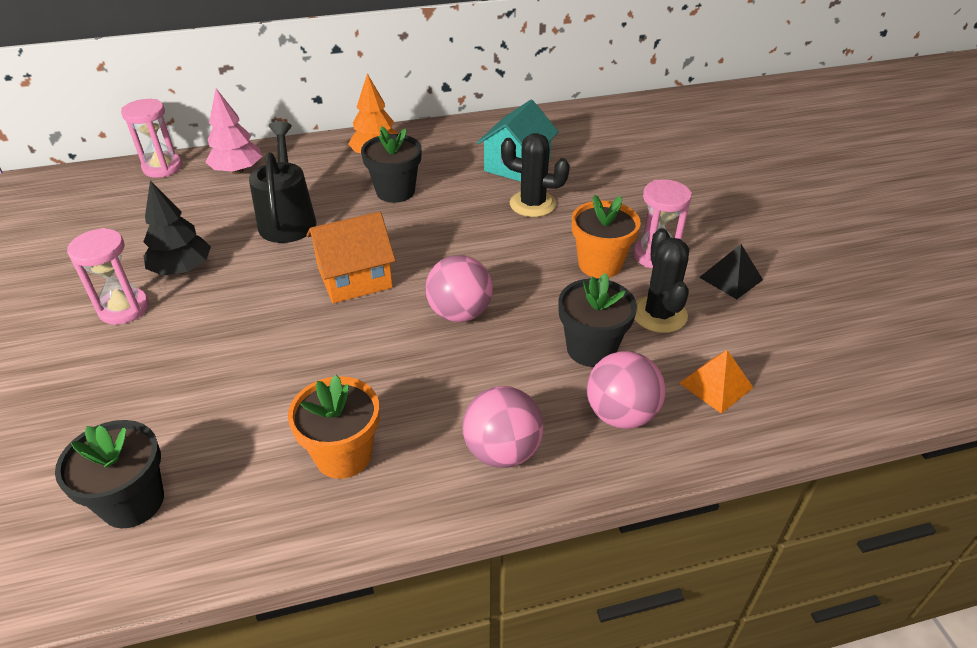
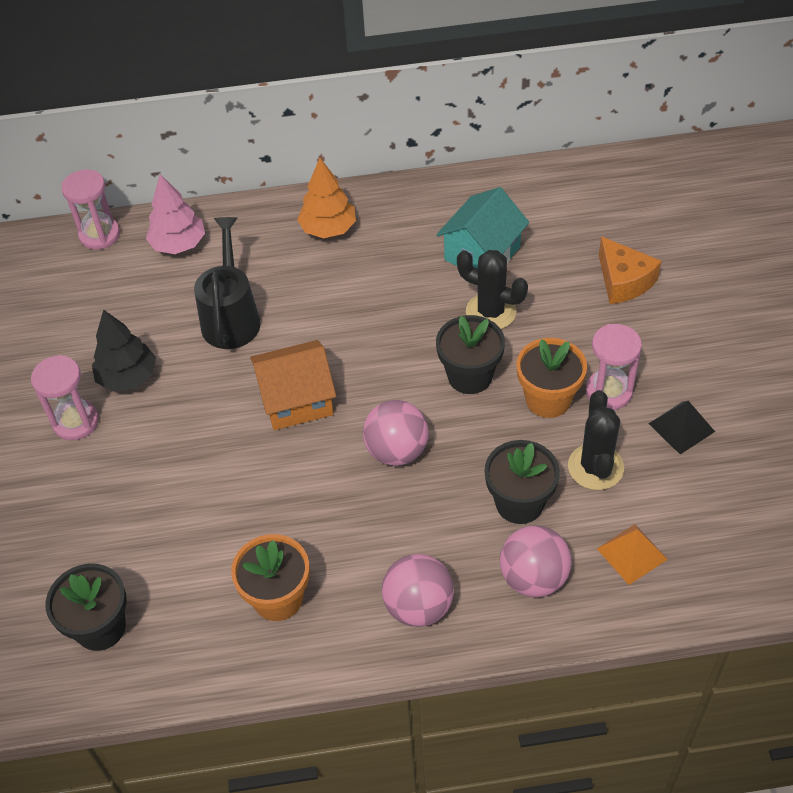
camera: 10 degrees right, 10 degrees up
(395, 191) = (345, 285): black flower pot -> black flower pot (470, 376)
(646, 178) = (623, 281): none -> orange cheese

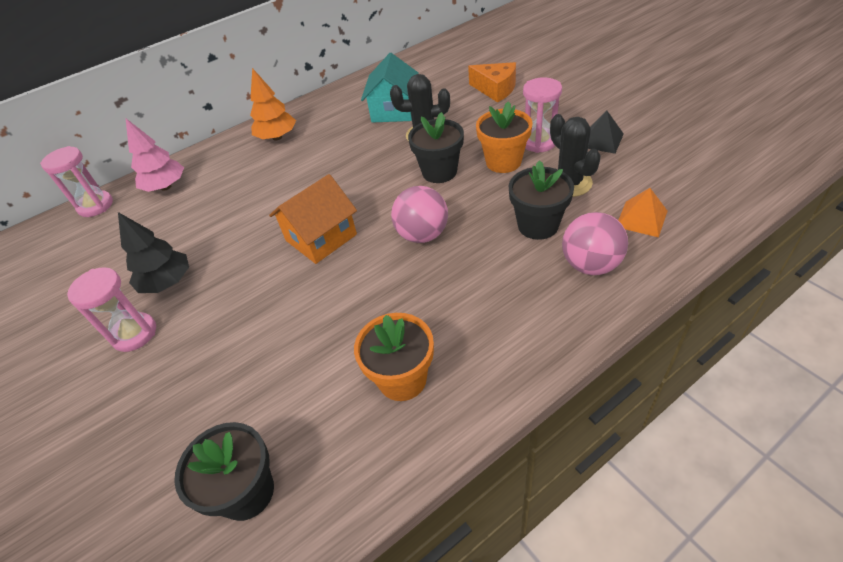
camera: 25 degrees left, 5 degrees down
(231, 317) = (235, 210): black watering can -> none
(418, 606) = (523, 326): pink ball -> none

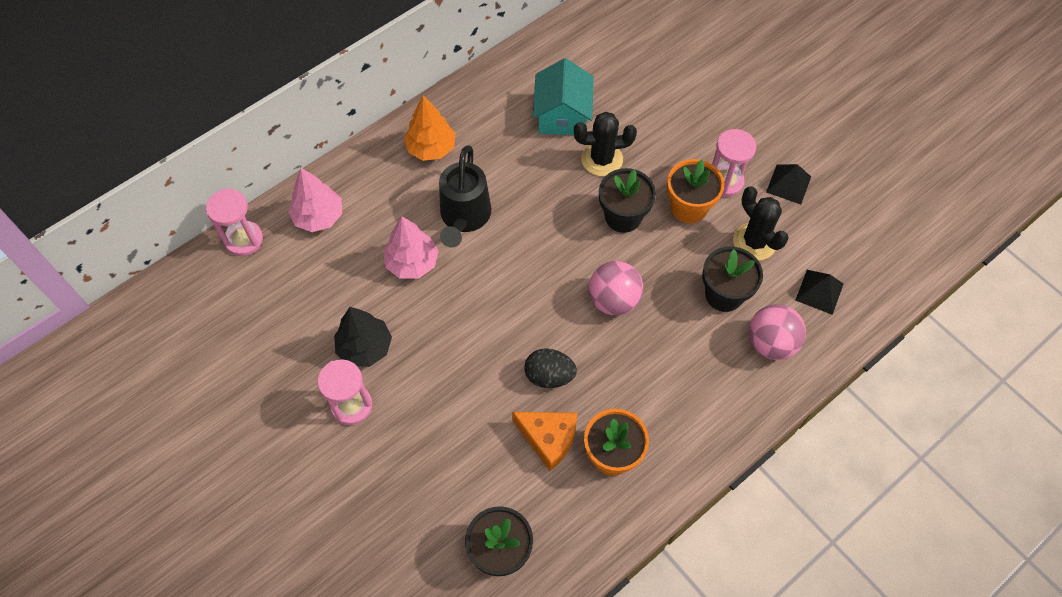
camera: 10 degrees left, 15 degrees up
(235, 215) = (412, 263): none -> pink tree
(292, 181) = (464, 218): none -> black watering can
(321, 237) = (511, 298): orange house -> none
(345, 302) = (549, 376): none -> black egg
(495, 89) = (676, 91): orange cheese -> orange cheese (548, 439)
(641, 218) = (819, 292): orange pyramid -> black pyramid

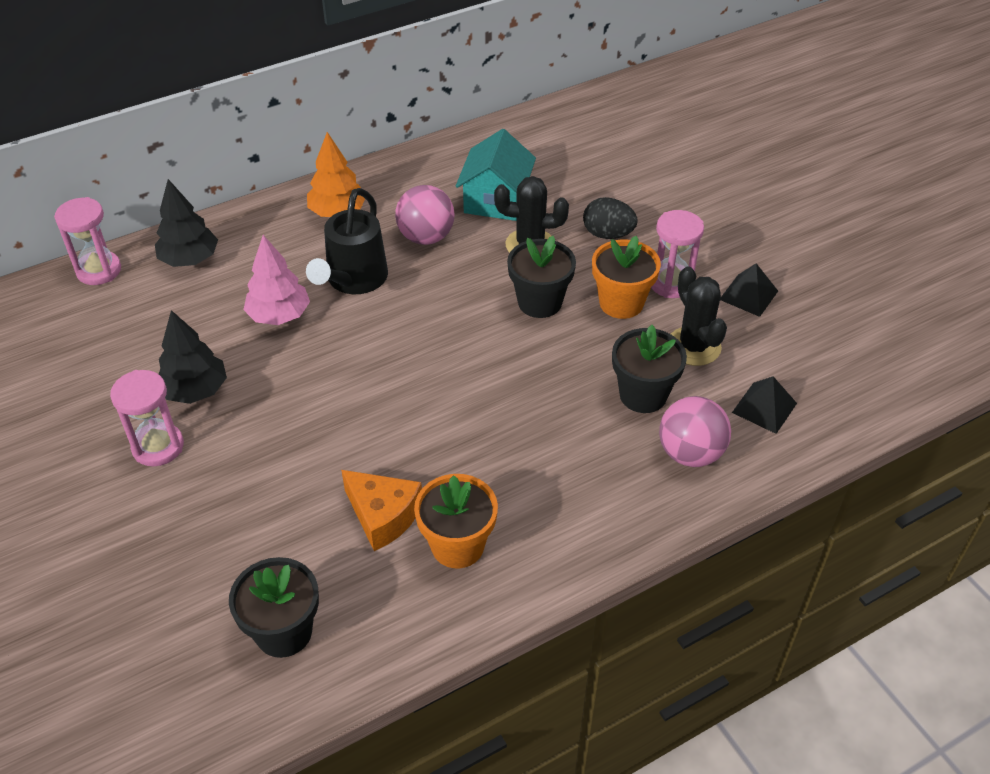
camera: 10 degrees right, 15 degrees down
(319, 217) = (189, 259): pink tree -> black tree
(549, 376) = (404, 449): black egg -> black egg (608, 234)
(613, 300) = (505, 383): pink ball -> pink ball (426, 237)

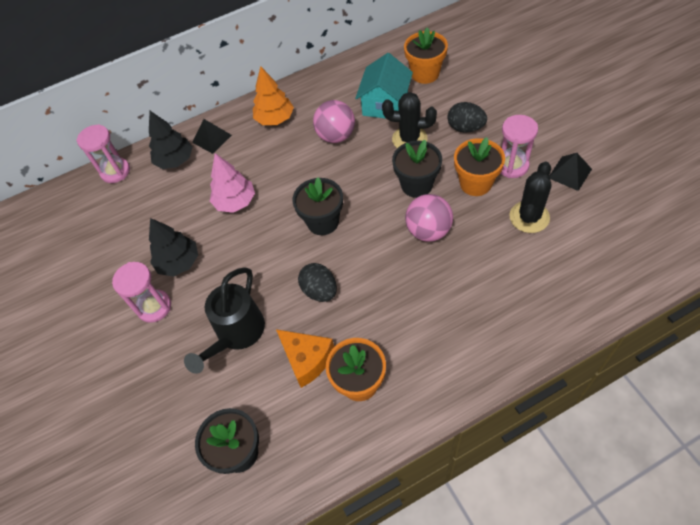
camera: 10 degrees right, 10 degrees up
(353, 281) = (286, 172): black watering can -> black watering can (236, 334)
(402, 430) = (320, 291): none -> black egg
(552, 165) = (425, 74): none -> orange flower pot
(643, 395) = (492, 258): black flower pot -> black flower pot (323, 222)
(690, 453) = (527, 305): pink ball -> pink ball (428, 231)
(693, 346) = (529, 217): black cactus -> black cactus turned 45 degrees clockwise
(764, 407) = (582, 266): black pyramid -> black pyramid (211, 138)

